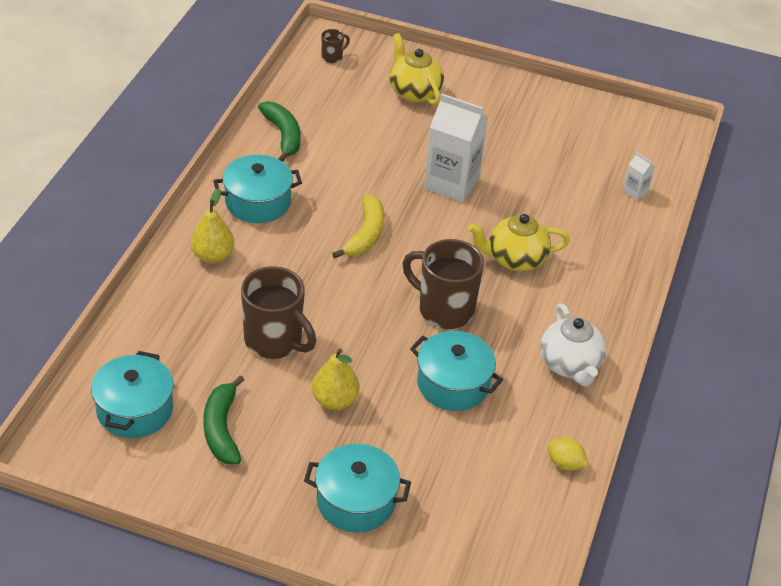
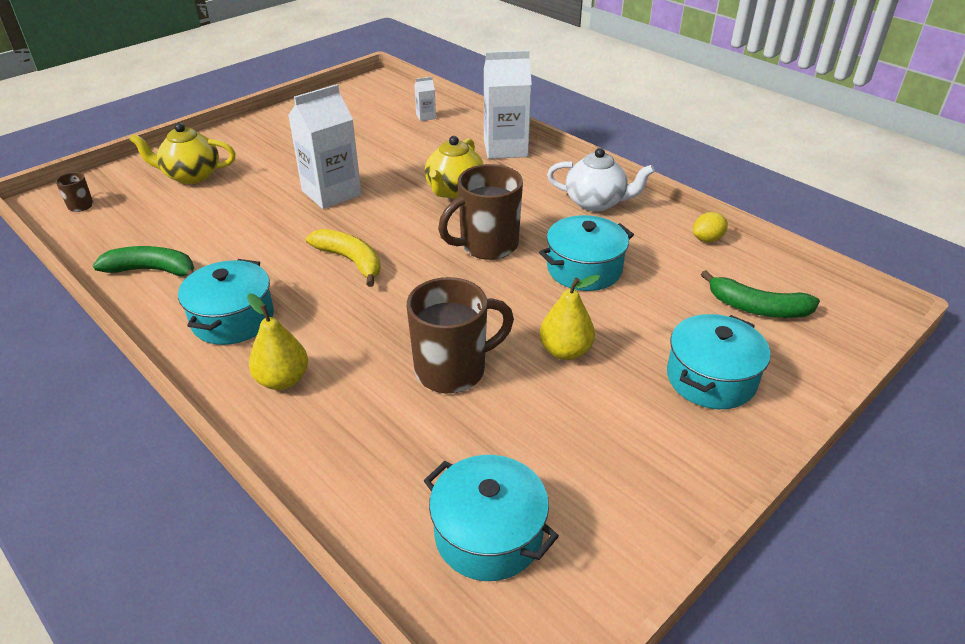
camera: 60 degrees left, 5 degrees down
(221, 429) = (562, 456): green banana -> green banana (757, 308)
(620, 269) = (505, 148): none -> white carton

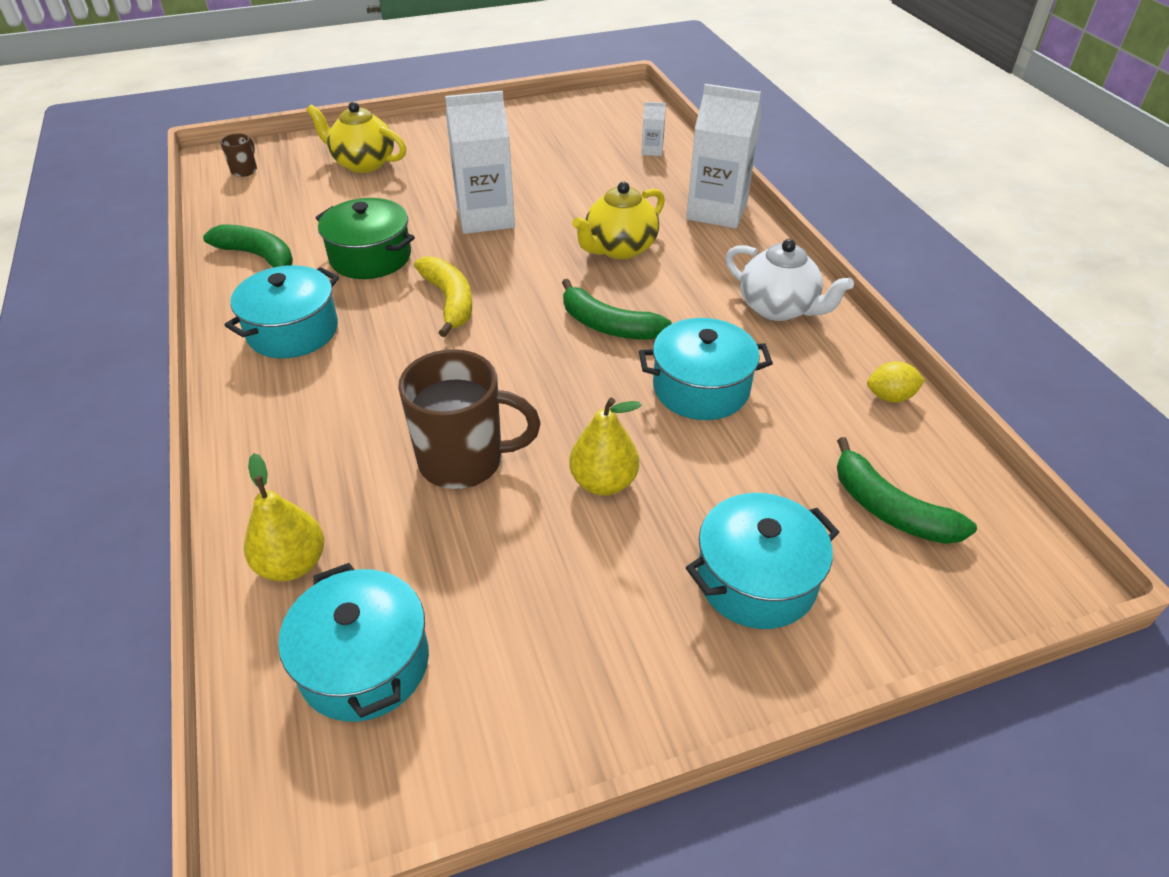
camera: 25 degrees right, 5 degrees up
(256, 245) = (370, 257): none -> green pot
(283, 380) = (291, 413): yellow pear -> yellow pear (292, 564)
(487, 245) = (608, 325): brown mug -> green banana

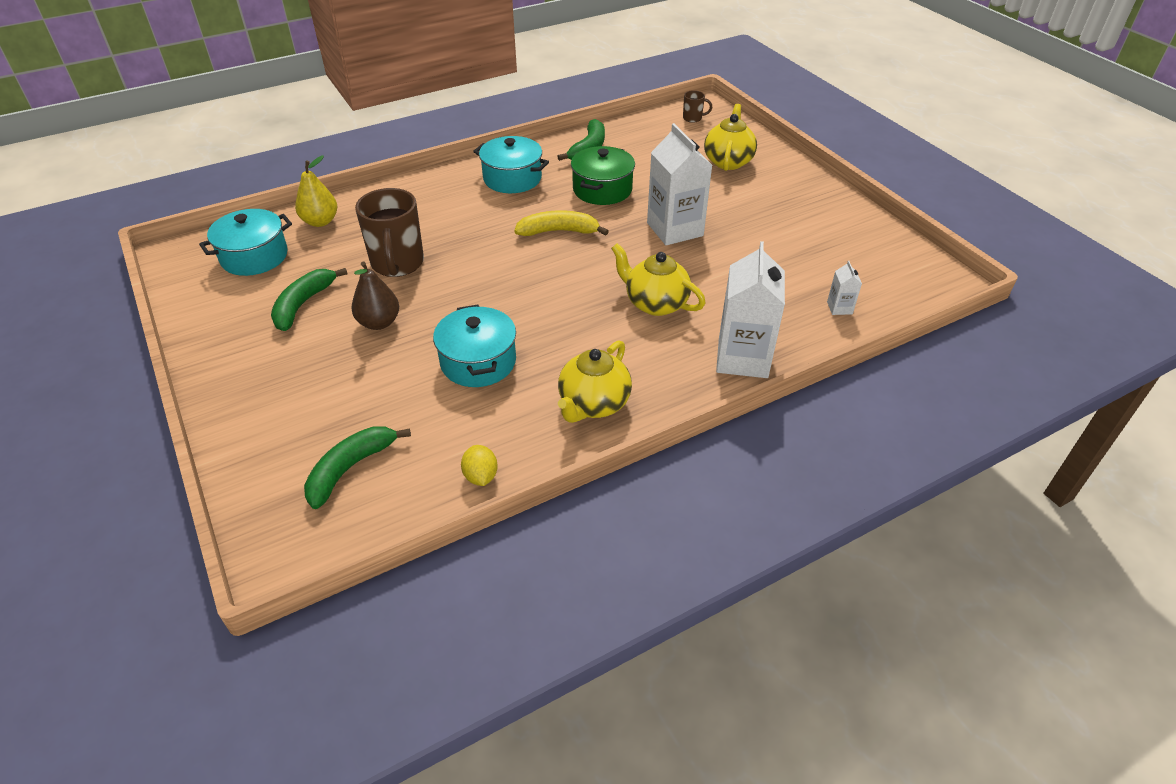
camera: 80 degrees right, 0 degrees up
(449, 301) = (559, 231): yellow banana -> yellow banana turned 150 degrees counterclockwise
(603, 482) = (379, 323): yellow pear -> brown pear
(608, 325) = (546, 308): green banana -> green banana (303, 304)
(756, 580) = (291, 397): turquoise pot -> none
(778, 308) = (593, 404): white teapot -> yellow teapot

